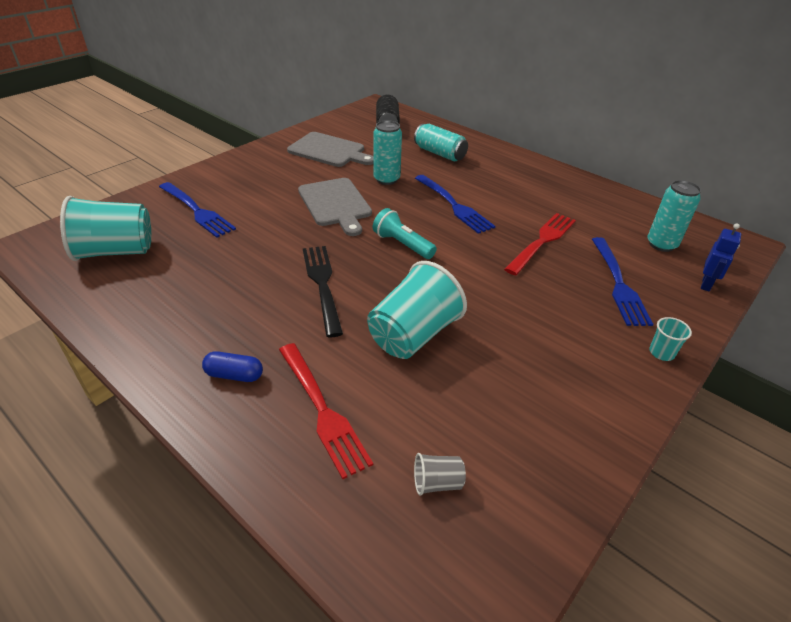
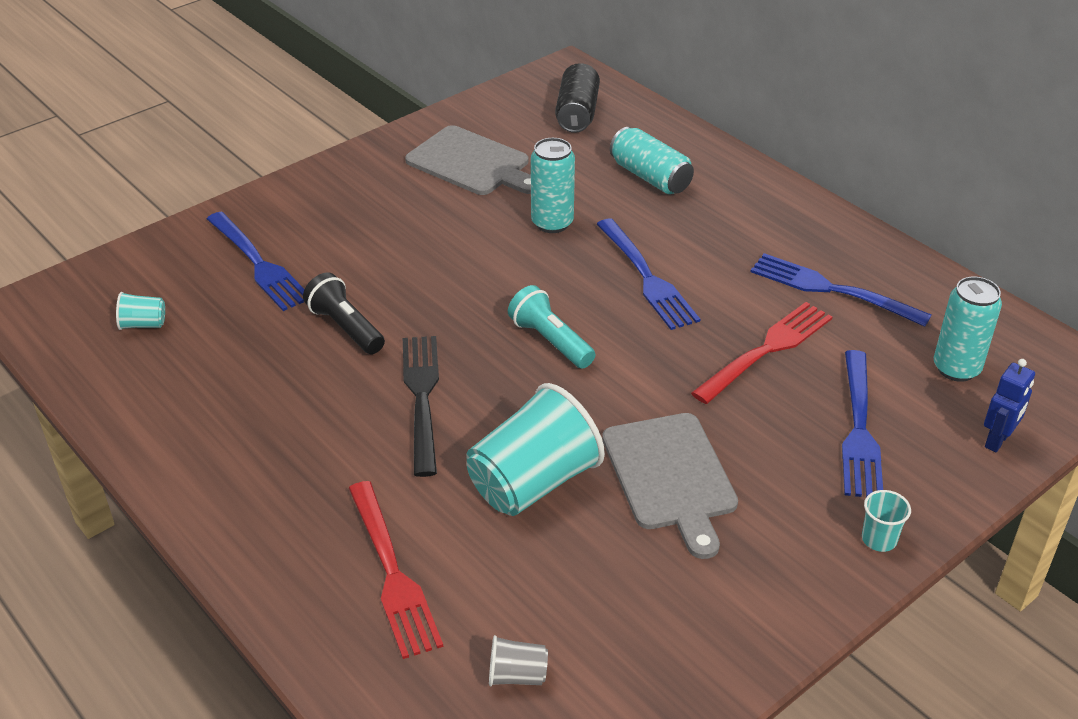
camera: 10 degrees right, 0 degrees up
(116, 251) = (143, 324): turquoise cup -> turquoise cup, size x0.44
(234, 375) = (288, 517): blue capsule -> none
(262, 245) = (345, 327): none -> black flashlight
(335, 204) = (464, 264): grey cutting board -> grey cutting board (670, 476)
(568, 206) = (832, 290): none -> blue fork

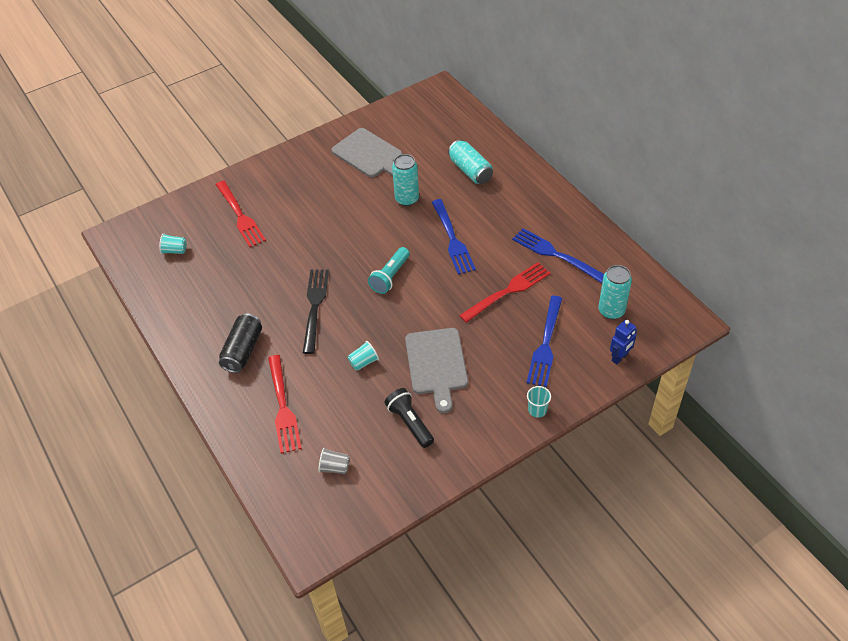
camera: 10 degrees right, 10 degrees up
(258, 264) = (240, 216): blue fork -> red fork
(345, 327) = (281, 260): black flashlight -> black flashlight (410, 423)
(533, 483) = (363, 362): turquoise cup -> turquoise cup, size x0.44
(550, 341) = (390, 277): turquoise flashlight -> turquoise flashlight turned 120 degrees counterclockwise
(577, 113) = (437, 122): black can -> black can (243, 350)

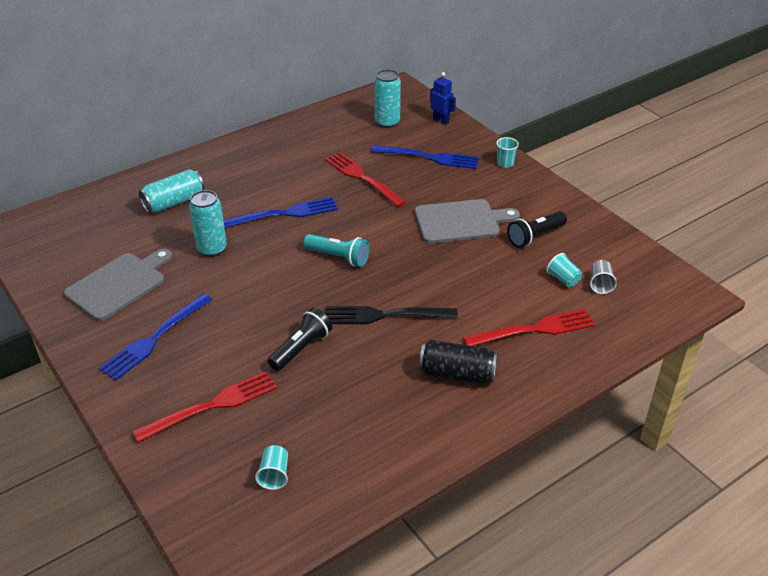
camera: 95 degrees left, 10 degrees down
(286, 258) = (301, 348): none -> black flashlight
(363, 362) = (463, 271): turquoise cup -> turquoise cup (563, 279)
(555, 254) = (314, 149): blue fork -> blue fork (155, 338)

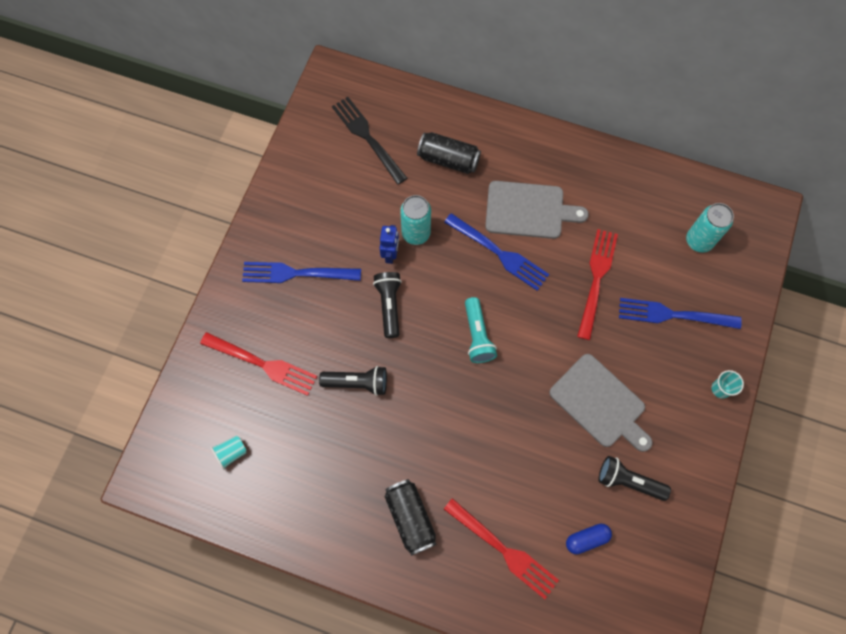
camera: 55 degrees right, 30 degrees up
(118, 284) = (330, 202): grey cutting board -> grey cutting board (528, 210)
(174, 202) = (448, 159): turquoise can -> black can
(255, 294) = (389, 305): none -> black flashlight
(385, 315) = (436, 419): black fork -> black fork (367, 138)
(429, 157) = (673, 315): blue fork -> blue fork turned 120 degrees clockwise
(441, 120) = (743, 286): blue robot -> blue robot (390, 254)
(563, 279) = (586, 539): turquoise cup -> blue capsule
(600, 284) = (603, 576): grey cup -> none

